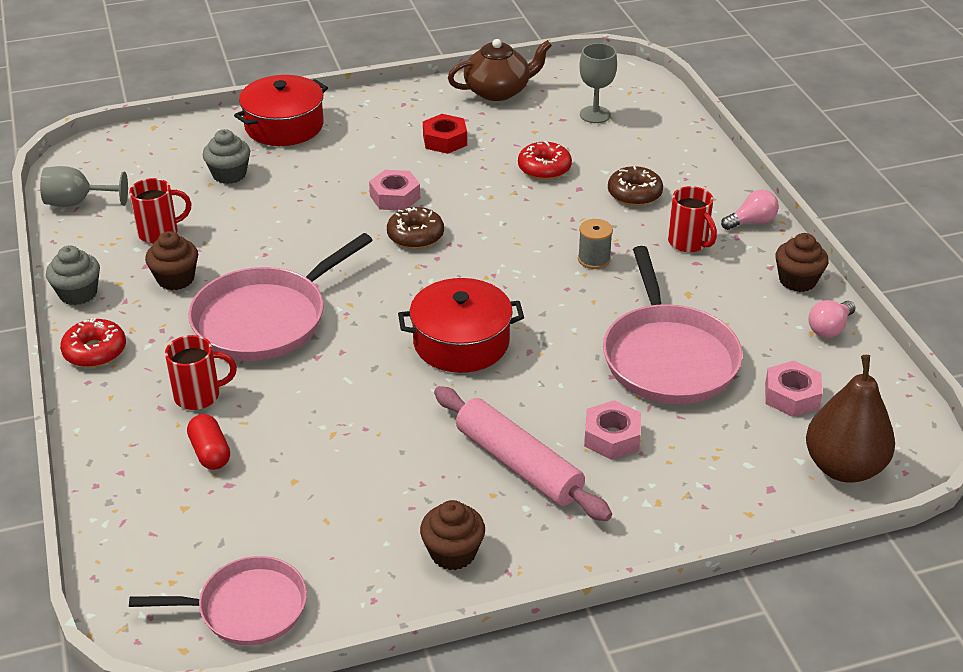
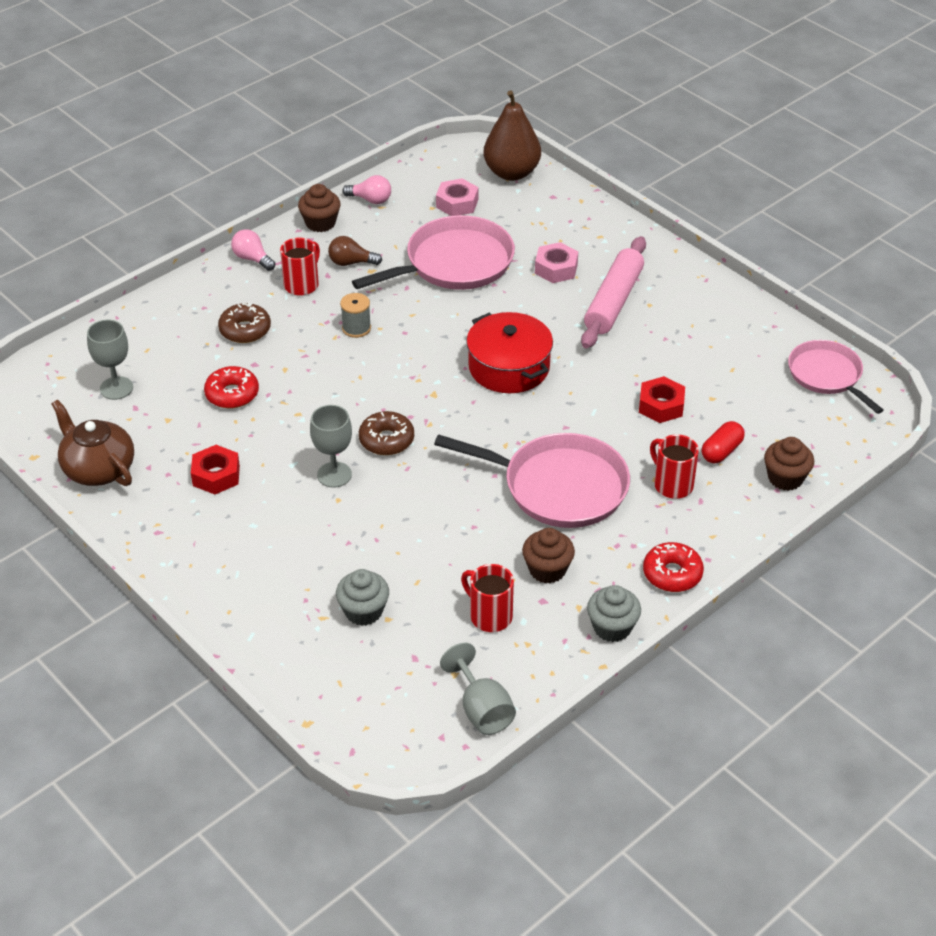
camera: 115 degrees left, 5 degrees up
(284, 126) = (249, 609): red pot -> none
(315, 434) = (661, 405): none -> red nut
(395, 197) = (334, 475): pink nut -> grey goblet
(453, 553) = (711, 306): brown cupcake -> brown cupcake (785, 478)
(710, 283) = (351, 262): none -> brown light bulb

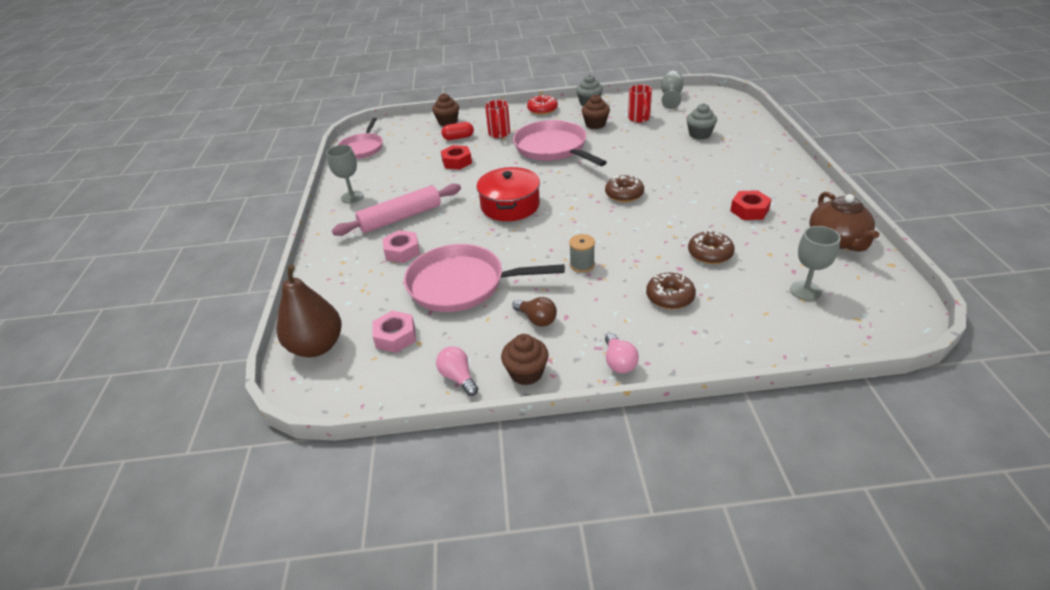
camera: 140 degrees left, 5 degrees down
(232, 394) = (710, 253): red donut -> brown donut
(302, 284) = (594, 317): red mug -> none
(334, 475) = (671, 188): grey goblet -> grey goblet (352, 197)

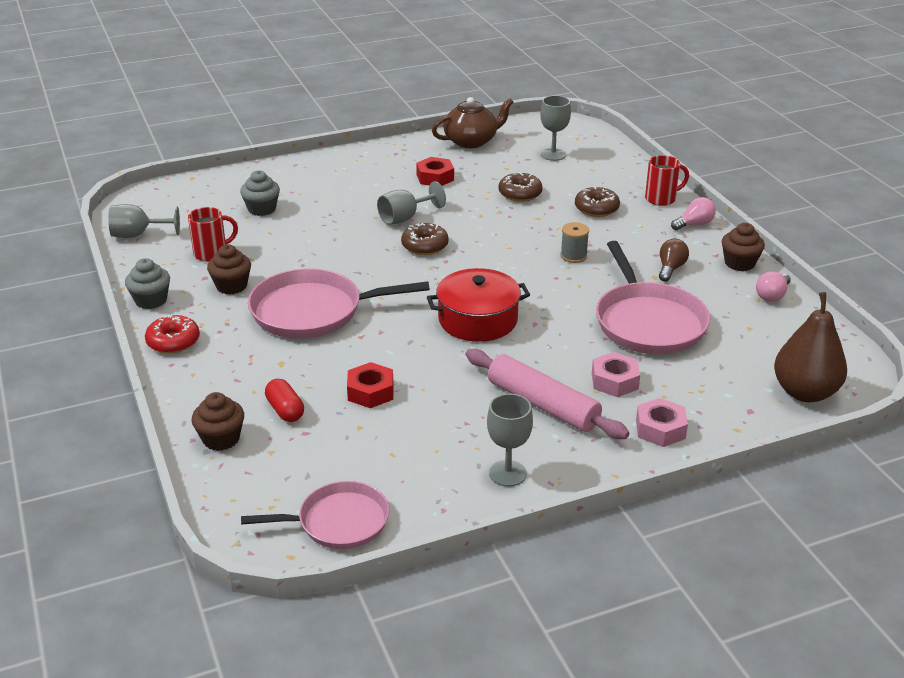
camera: 110 degrees left, 5 degrees down
(395, 337) = (752, 344): pink nut -> pink nut (660, 429)
(499, 134) = (268, 369): red mug -> red mug (661, 199)
(552, 148) = (312, 311): pink pan -> pink pan turned 45 degrees clockwise
(673, 189) = (405, 218): none -> grey goblet

